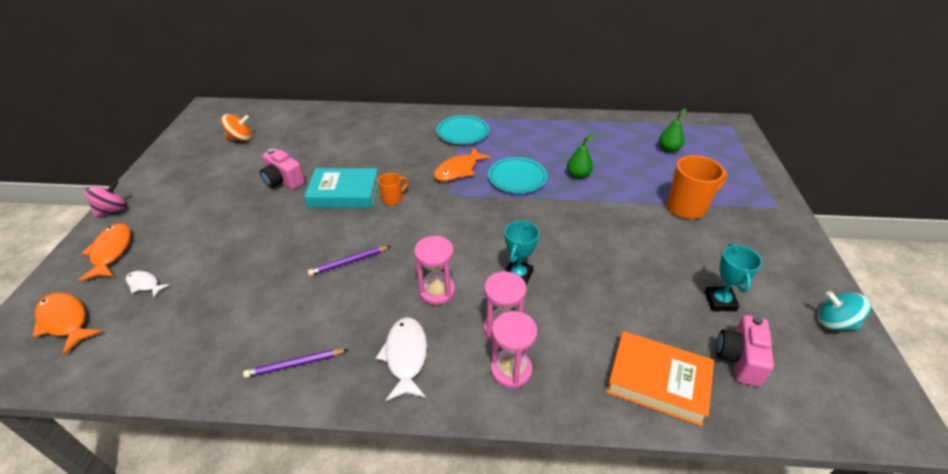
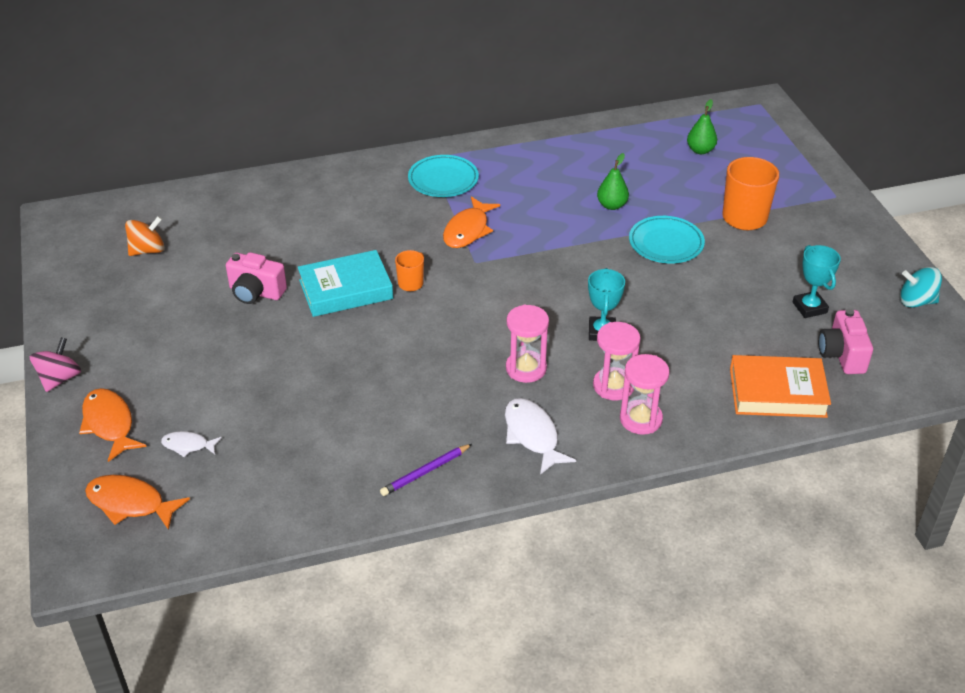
camera: 20 degrees left, 0 degrees up
(348, 262) = (409, 364): purple pencil -> none
(517, 178) = (543, 224): turquoise plate -> turquoise plate (666, 243)

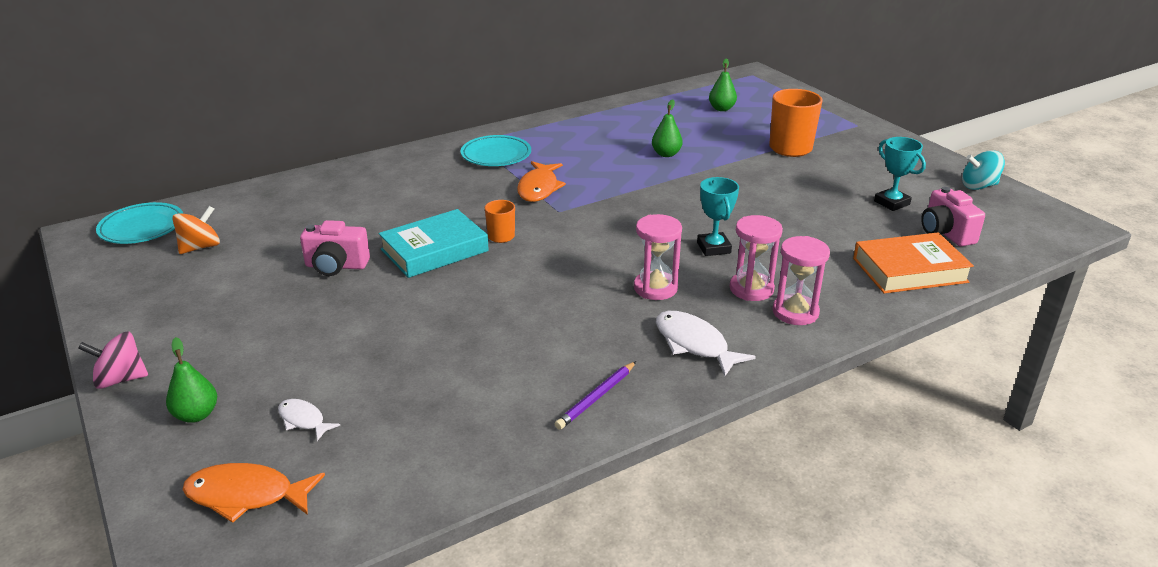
camera: 15 degrees left, 10 degrees down
(60, 378) = (120, 379): pink spinning top -> pink spinning top turned 105 degrees counterclockwise
(109, 424) = (196, 415): orange fish -> green pear
(188, 445) = (303, 420): white fish -> white fish turned 45 degrees clockwise
(666, 243) = (732, 174): turquoise plate -> turquoise plate (142, 227)

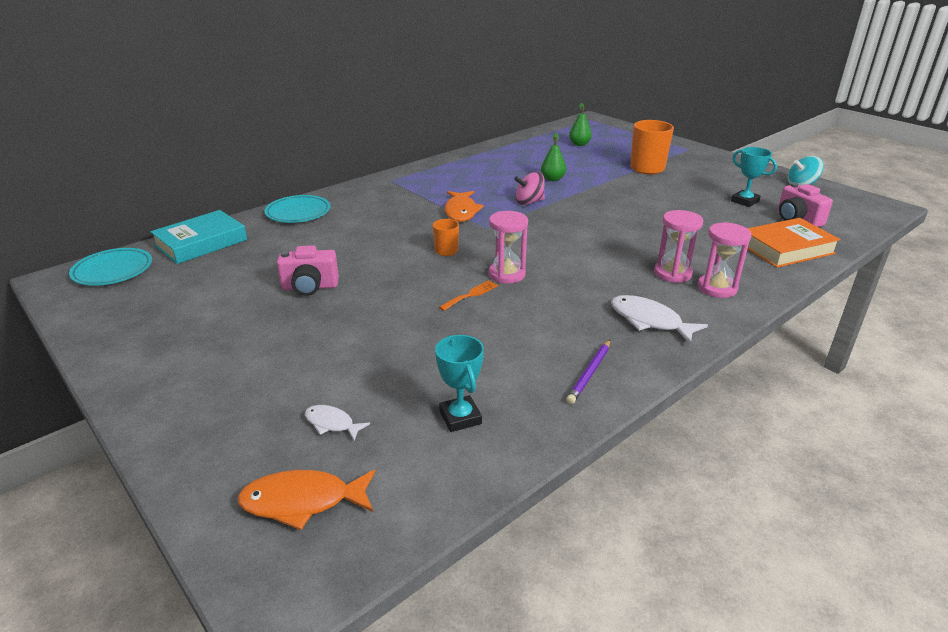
camera: 10 degrees left, 0 degrees up
(120, 379) = (135, 407): pink spinning top -> pink spinning top (529, 202)
(196, 415) = (224, 431): green pear -> none
(200, 247) = (175, 282): orange spinning top -> none
(434, 250) = (393, 267): turquoise book -> turquoise book (201, 243)
(496, 155) = (413, 189): turquoise plate -> turquoise plate (298, 213)
(506, 292) = (471, 295): none -> orange fork
(655, 288) = (595, 280): pink hourglass -> pink hourglass (507, 274)
(713, 248) = (626, 245): turquoise trophy -> turquoise trophy (460, 417)

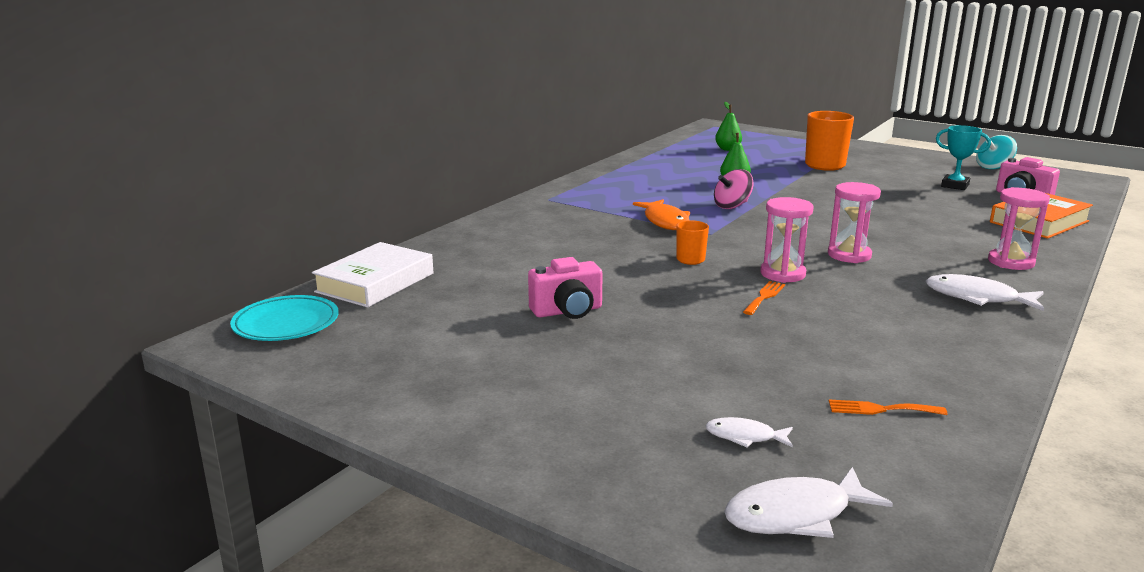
camera: 15 degrees left, 10 degrees down
(201, 243) = (375, 282): turquoise book -> white book
(298, 213) = (468, 240): turquoise plate -> none
(302, 501) = (795, 514): orange fish -> white fish
(460, 417) = (880, 409): turquoise trophy -> orange fork
(589, 373) = (969, 351): purple pencil -> none
(672, 273) = (954, 254): pink hourglass -> pink hourglass (849, 255)

